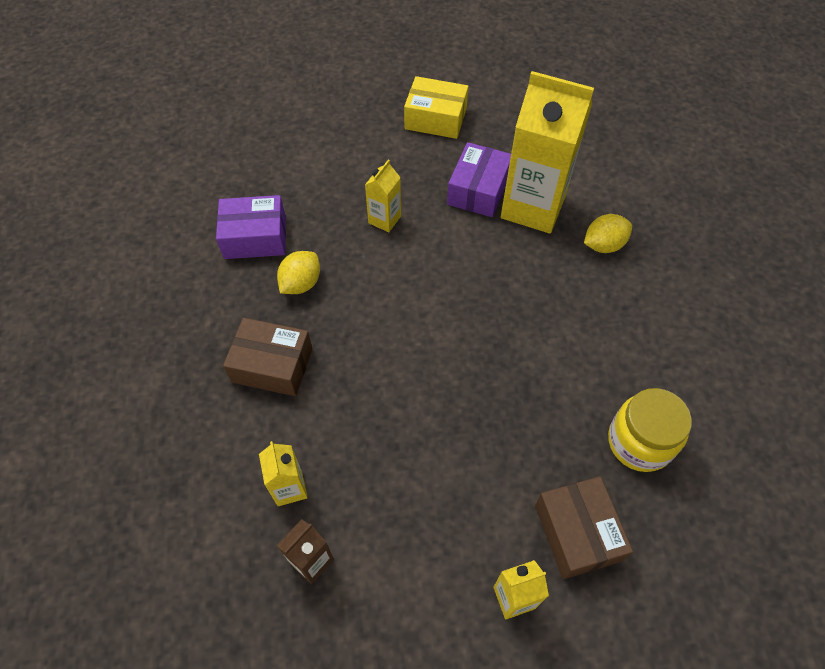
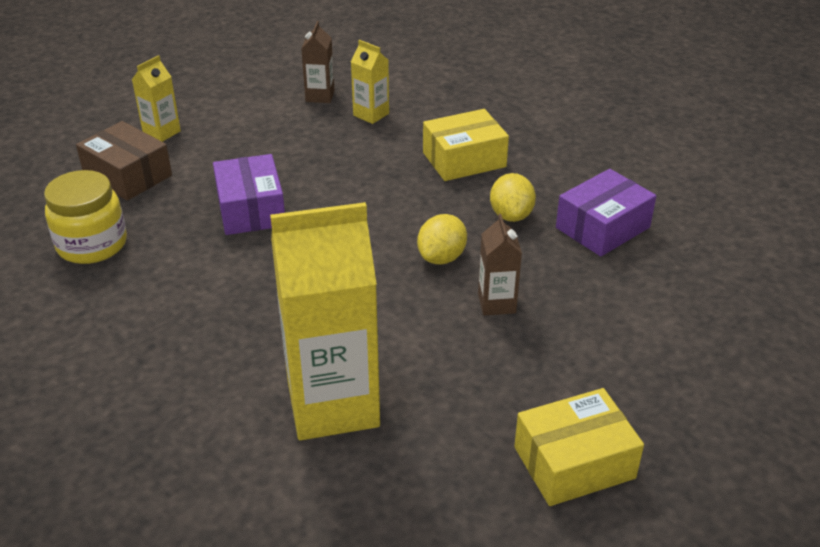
camera: 145 degrees right, 20 degrees down
(272, 365) = (464, 160): brown box -> yellow box
(384, 219) = (496, 303): yellow carton -> brown carton
(478, 190) = (421, 390): purple box -> purple box (251, 209)
(603, 245) = (210, 402): yellow lemon -> yellow lemon (441, 257)

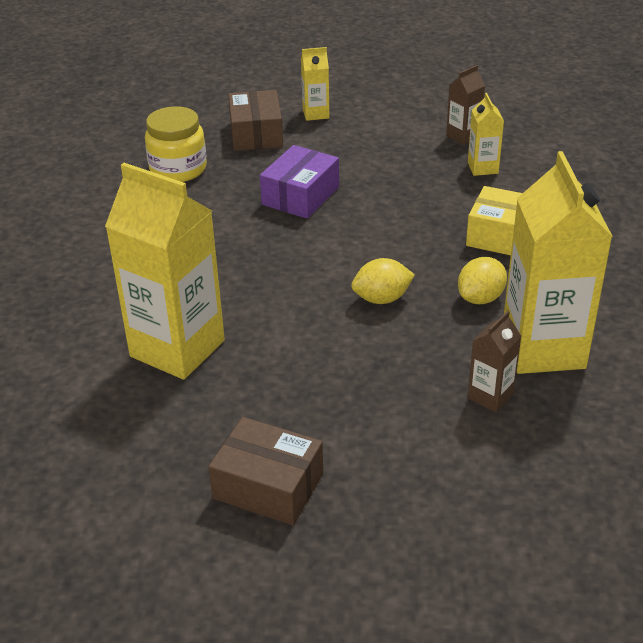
camera: 45 degrees right, 0 degrees up
(496, 303) = (373, 352): brown carton -> brown carton (490, 396)
(574, 462) = (268, 486): yellow box -> brown box
(603, 228) = (543, 348): purple box -> yellow carton

